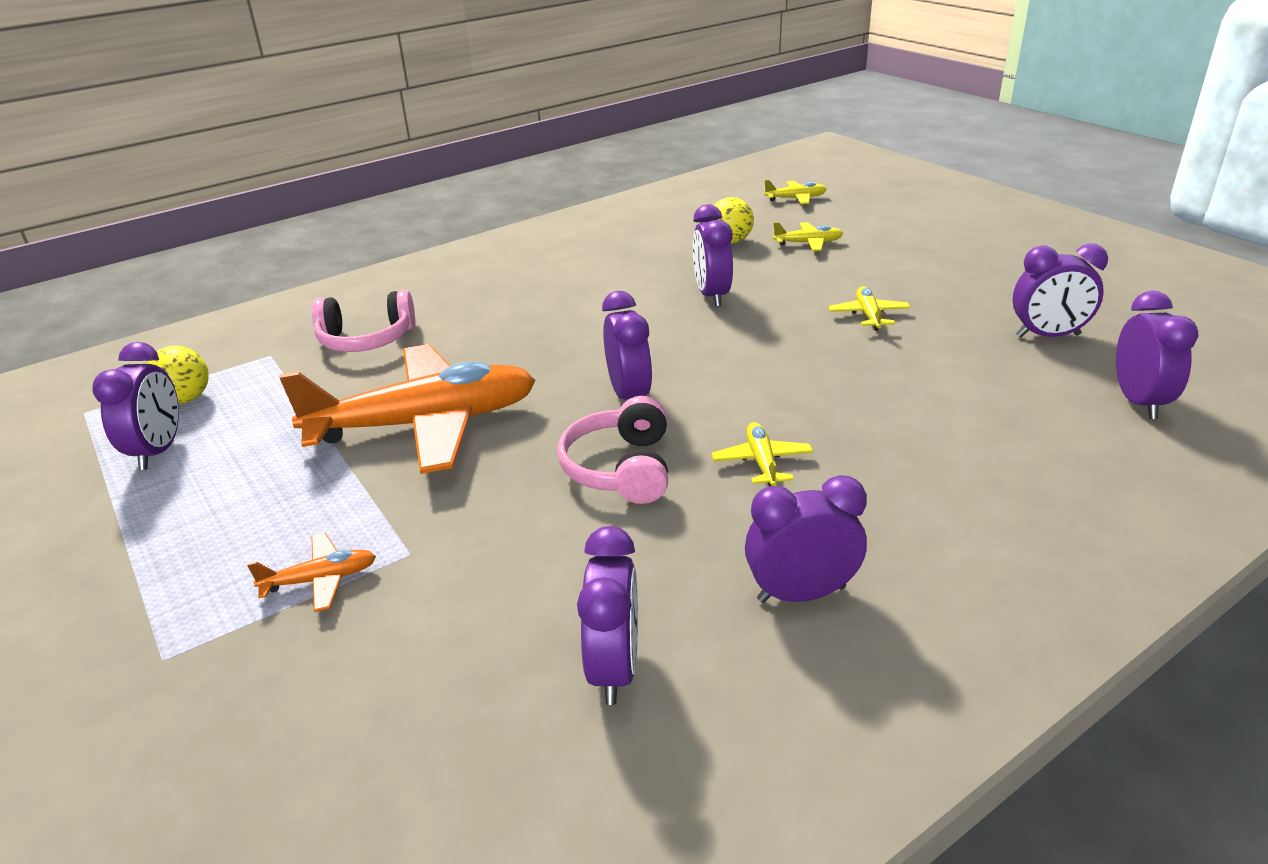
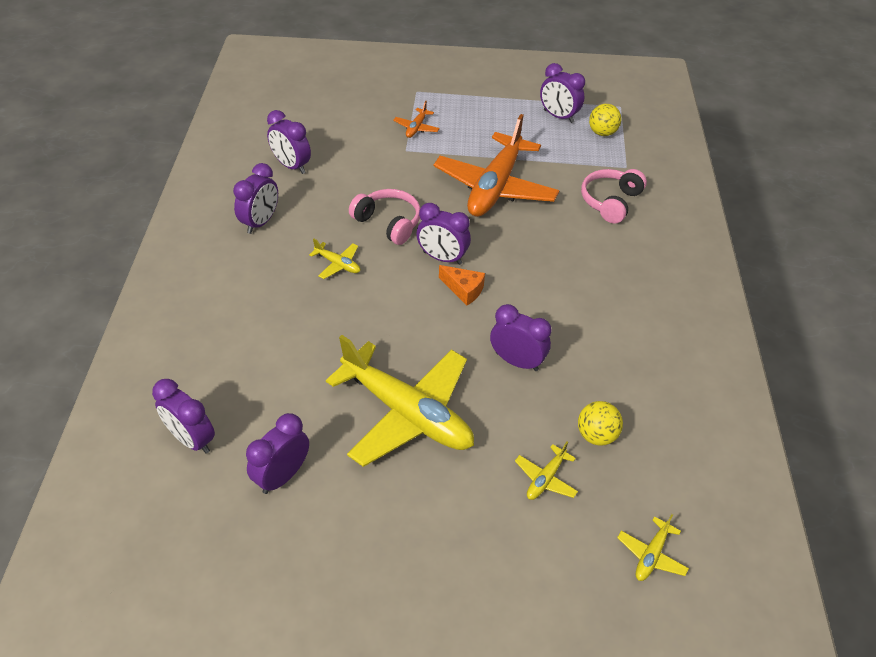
camera: 125 degrees right, 15 degrees up
(661, 359) = (464, 290): none -> orange cheese
(868, 315) = (407, 413): yellow plane -> yellow plane, size x2.50

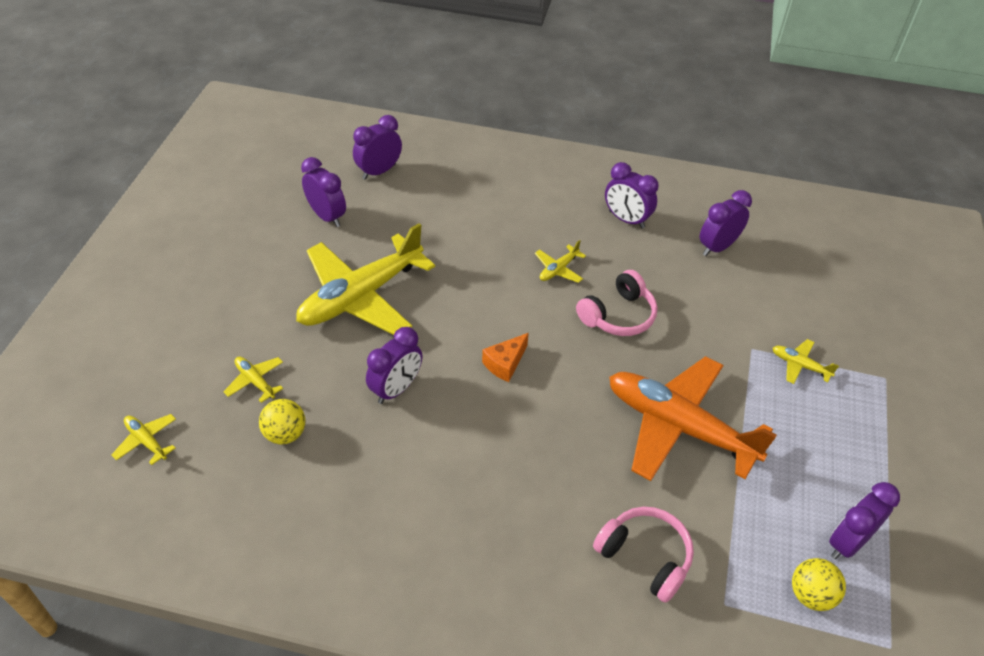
camera: 100 degrees right, 0 degrees up
(416, 128) = (800, 365): orange plane -> yellow plane
(442, 258) = (557, 353): purple clock -> none

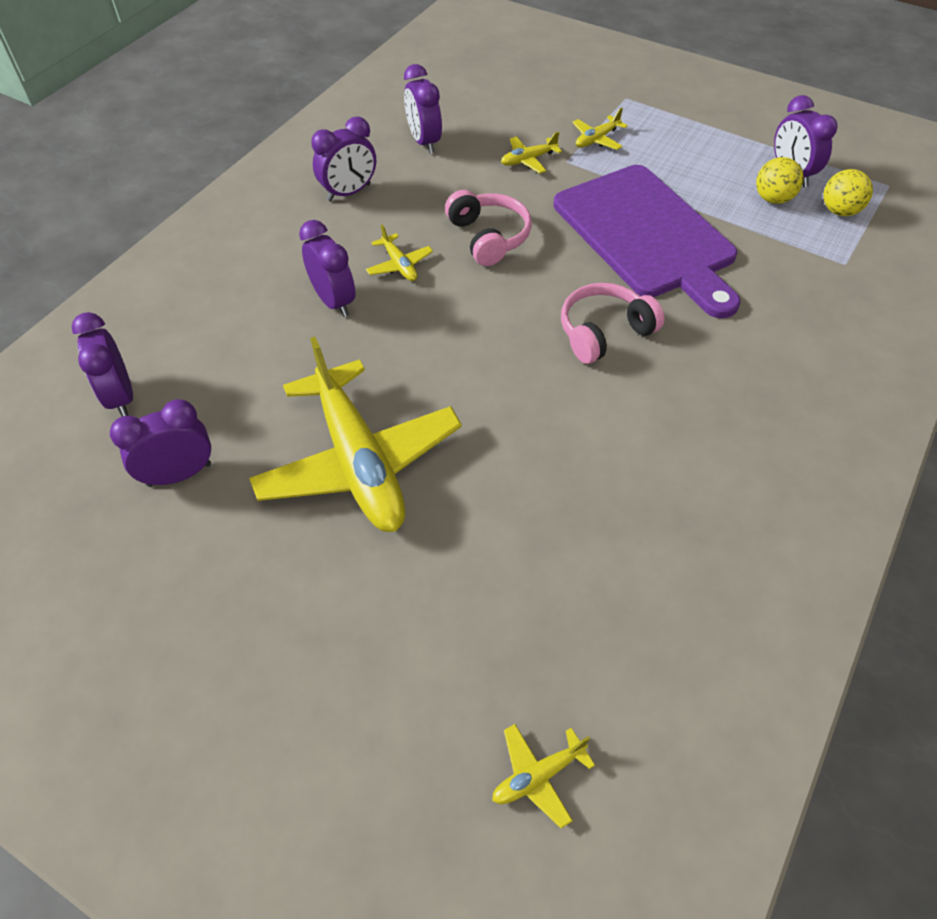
camera: 70 degrees left, 5 degrees up
(255, 381) = (468, 612): yellow plane -> yellow plane (528, 160)
(285, 434) = (570, 587): yellow ball -> yellow ball (773, 199)
(396, 389) = (531, 453): purple clock -> purple clock (334, 301)
(505, 363) = (524, 344): orange cheese -> none
(645, 557) = (792, 300): pink headphones -> pink headphones (604, 332)
(679, 426) = (647, 235): orange plane -> purple cutting board

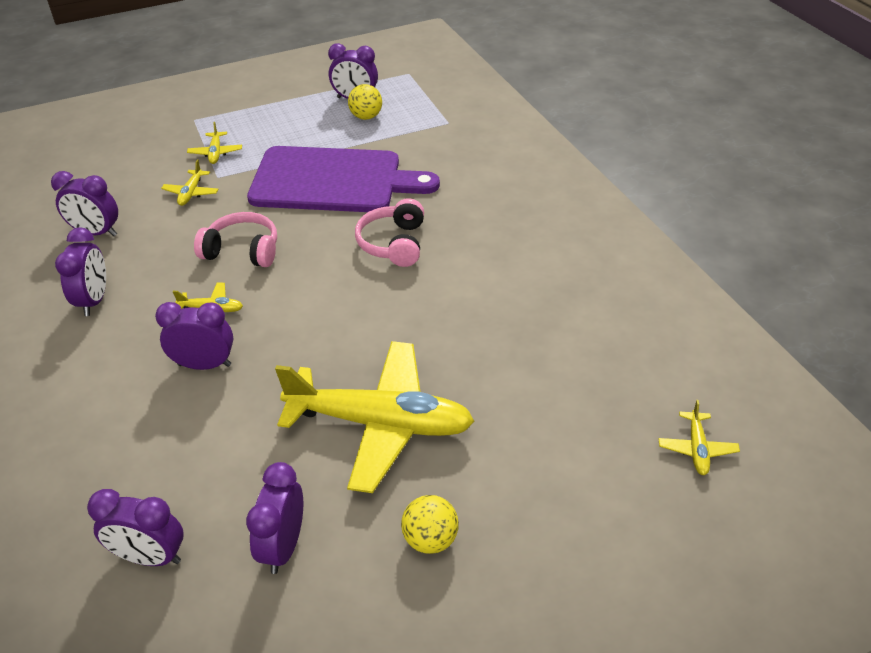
camera: 55 degrees left, 10 degrees down
(839, 211) = (406, 100): yellow ball -> yellow ball (430, 539)

